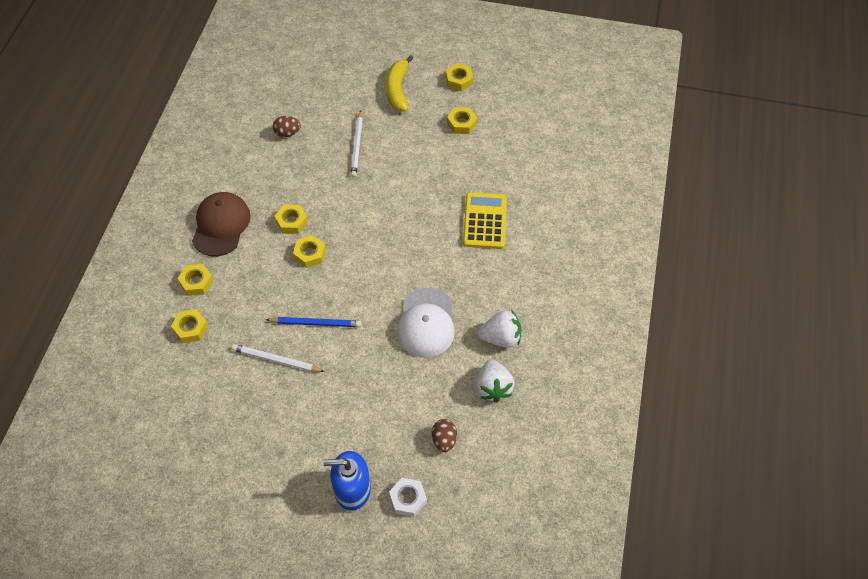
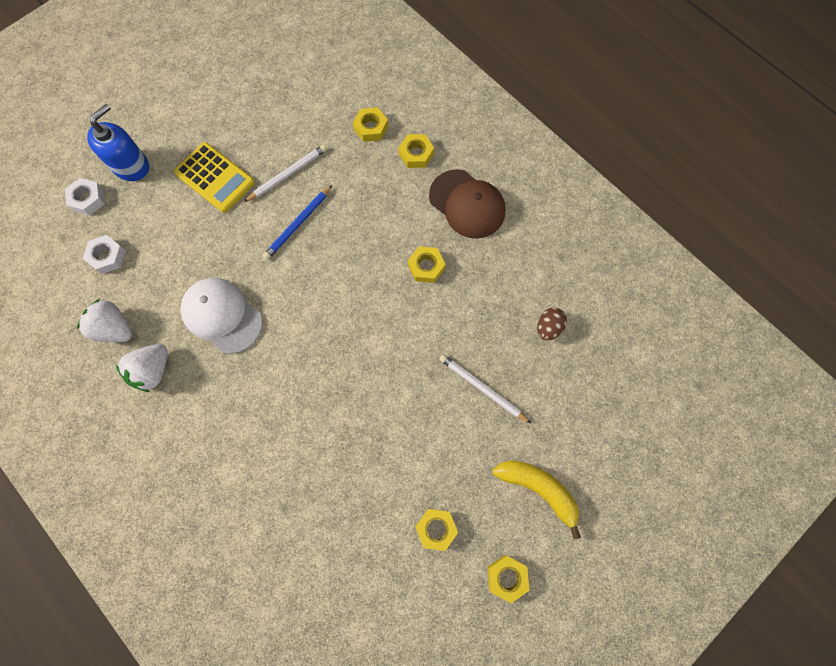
camera: 125 degrees right, 15 degrees up
(310, 254) = (376, 261): yellow nut -> none
(444, 440) = (107, 256): brown egg -> white nut
(485, 221) = (287, 454): yellow calculator -> yellow calculator (215, 178)

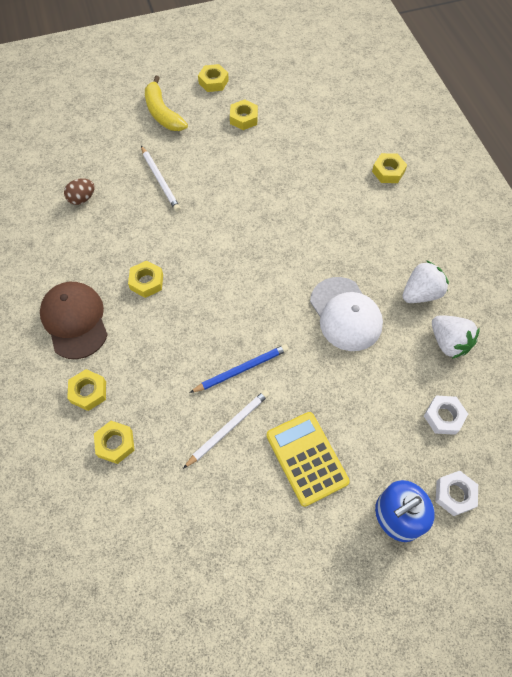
camera: 155 degrees left, 10 degrees down
(227, 523) = (388, 171): none -> yellow nut
(287, 174) = (228, 428): white pencil -> white pencil turned 150 degrees clockwise

